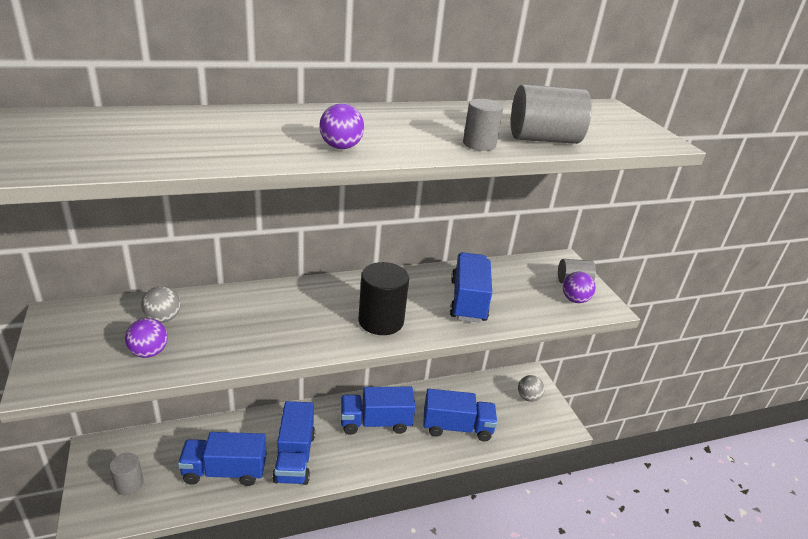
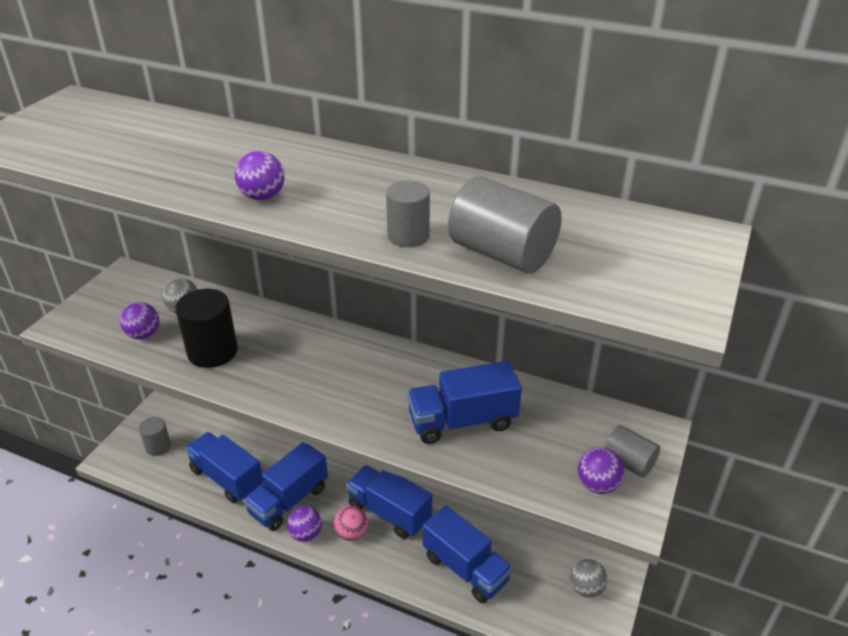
camera: 45 degrees right, 5 degrees up
(333, 471) = (306, 534): none -> purple ball
(364, 451) = (351, 533): none -> pink ball
(381, 321) = (347, 398): black cylinder -> black cylinder (212, 351)
(468, 301) = (462, 421): blue truck -> blue truck turned 150 degrees counterclockwise

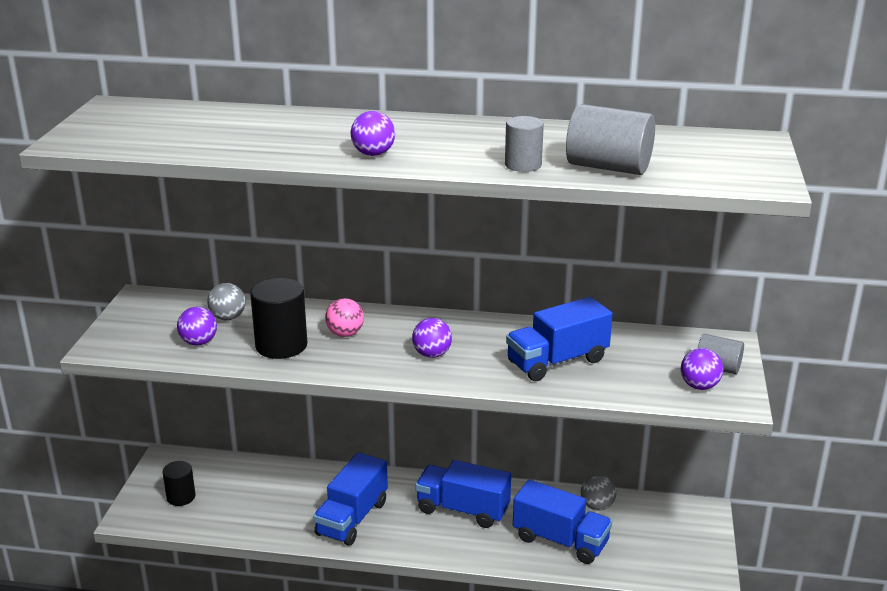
camera: 15 degrees left, 10 degrees down
(158, 446) = (181, 497): grey cylinder -> black cylinder
(227, 478) = (274, 511): blue truck -> none
(306, 534) = (385, 542): purple ball -> purple ball (432, 354)
(351, 533) = (432, 533): pink ball -> pink ball (345, 334)
(586, 588) = (682, 534): grey ball -> grey ball (597, 506)

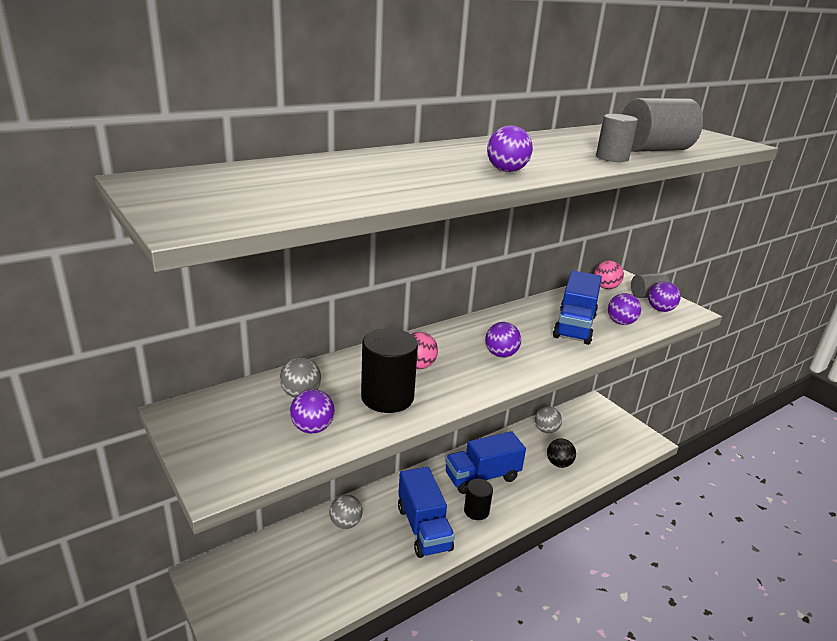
camera: 45 degrees left, 0 degrees up
(181, 497) = (265, 599): black cylinder -> black cylinder (476, 511)
(298, 480) = (345, 523): none -> grey ball
(560, 540) = (559, 463): blue truck -> black ball
(618, 378) = (620, 322): none -> purple ball
(682, 341) = (605, 287): none -> pink ball

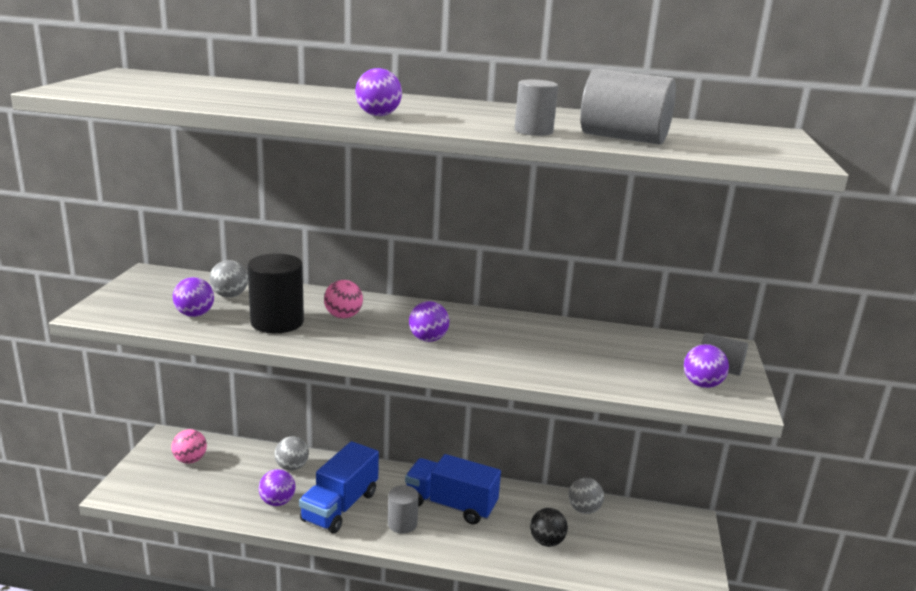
camera: 45 degrees right, 5 degrees down
(476, 511) = (402, 524): black cylinder -> grey cylinder
(574, 326) = (555, 353): blue truck -> none
(605, 287) = (680, 343): pink ball -> pink ball (190, 460)
(620, 322) = (617, 372): purple ball -> purple ball (277, 502)

